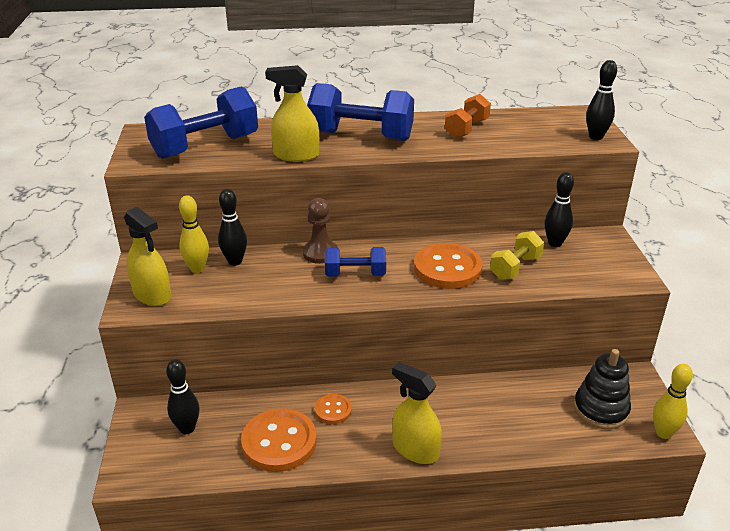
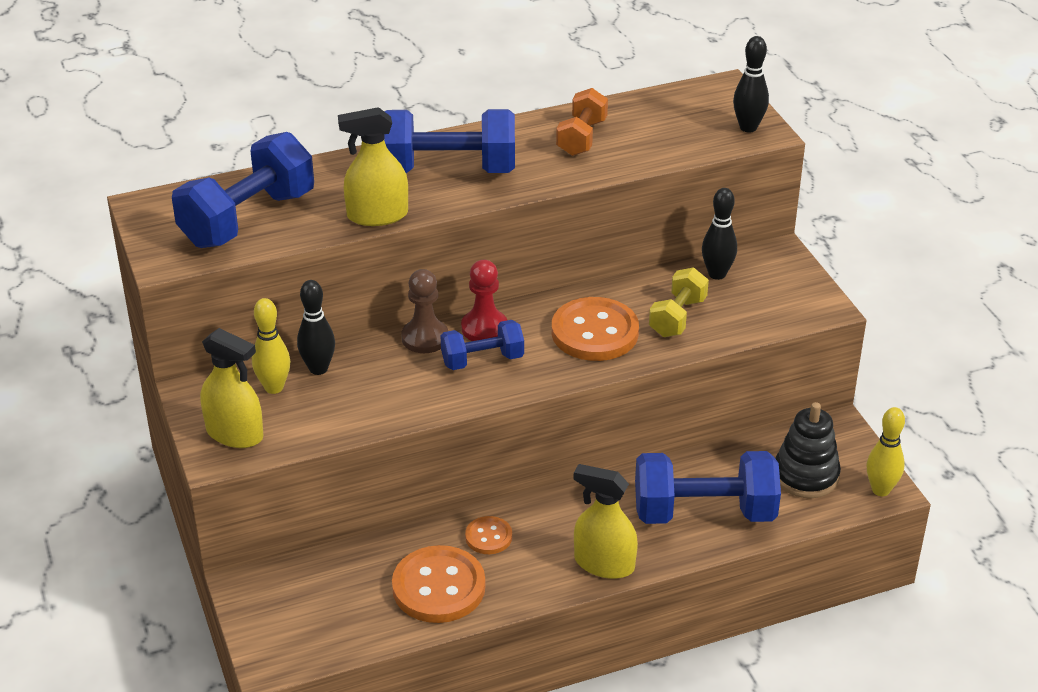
camera: 15 degrees left, 5 degrees up
(187, 428) = (317, 594): black bowling pin -> none
(366, 253) = (484, 328): none -> red pawn
(509, 423) = (704, 512): none -> blue dumbbell

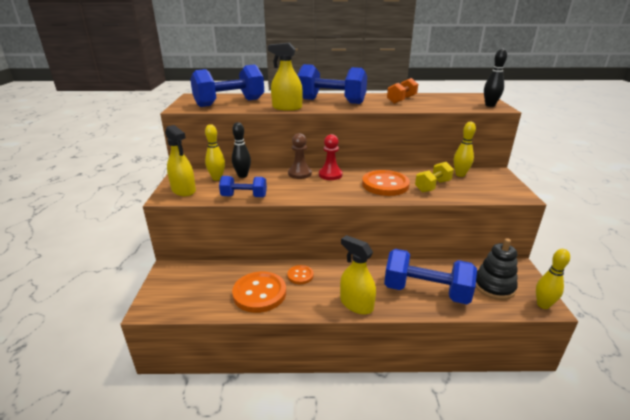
camera: 20 degrees right, 10 degrees down
(482, 360) = (321, 185): blue dumbbell -> blue dumbbell (244, 196)
(717, 274) = (460, 174): black bowling pin -> yellow bowling pin

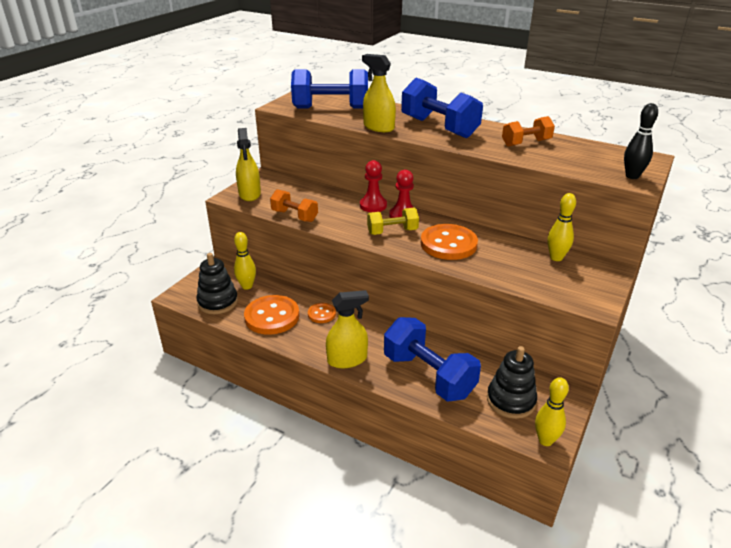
camera: 30 degrees right, 5 degrees up
(196, 299) = (218, 302): none -> black stacking toy
(217, 178) = (290, 189): yellow bowling pin -> yellow bowling pin (247, 286)
(242, 175) = (315, 192): black bowling pin -> none
(244, 196) = (294, 216): blue dumbbell -> orange dumbbell
(299, 173) = (373, 205): brown pawn -> red pawn
(356, 304) = (347, 359): yellow spray bottle -> yellow spray bottle turned 90 degrees clockwise
(432, 186) = (501, 262): yellow dumbbell -> yellow dumbbell (392, 232)

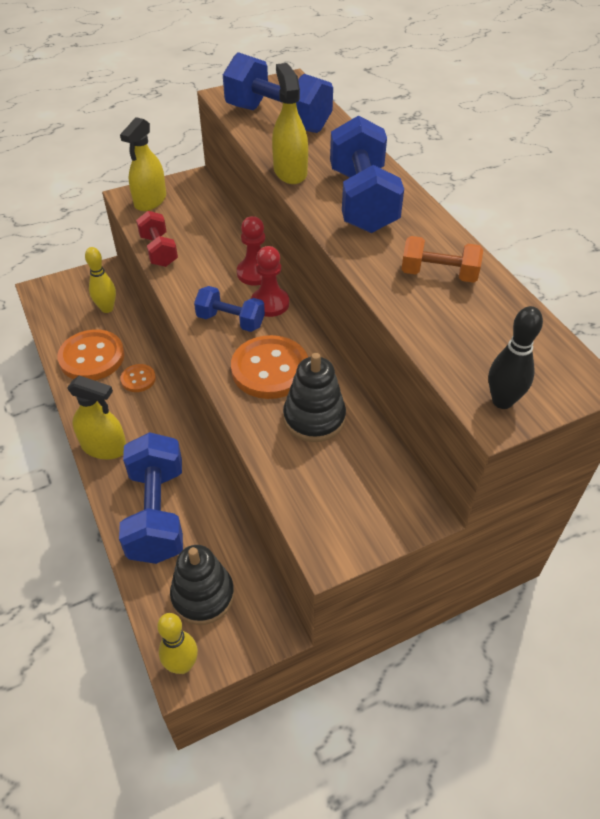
camera: 35 degrees right, 15 degrees up
(218, 302) = (64, 315): black stacking toy -> black stacking toy (314, 418)
(294, 216) = (159, 251): orange dumbbell -> red dumbbell
(392, 232) = (230, 321): yellow dumbbell -> blue dumbbell
(556, 258) = (371, 456): yellow bowling pin -> none

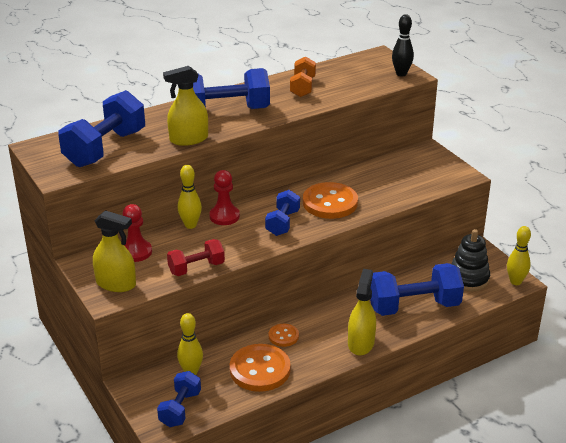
camera: 95 degrees left, 15 degrees down
(60, 301) = (180, 409): none -> blue dumbbell
(242, 247) = (190, 225): none -> yellow bowling pin
(270, 303) = (260, 207): red pawn -> red pawn (136, 252)
(314, 418) = (369, 184): black stacking toy -> none

